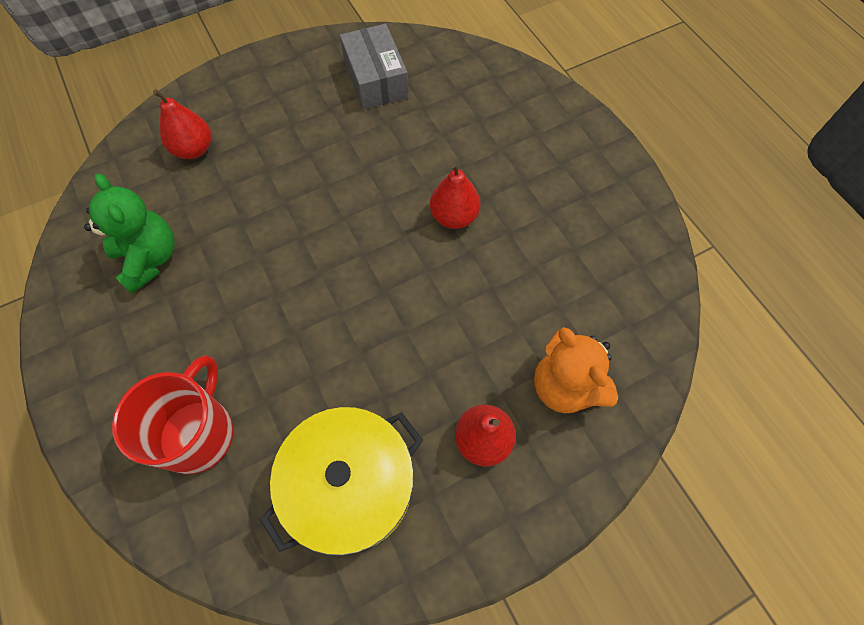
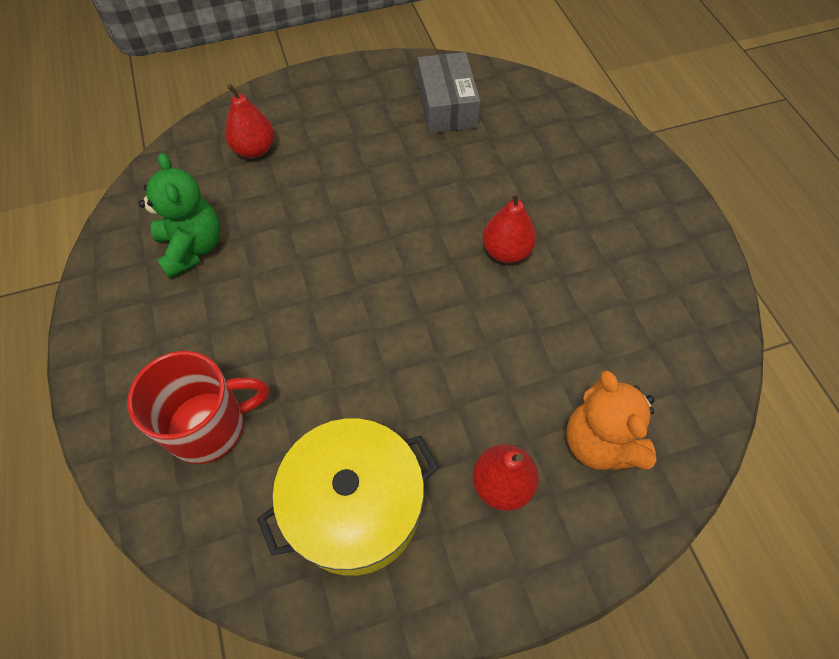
camera: 10 degrees right, 5 degrees down
(198, 433) = (209, 426): red mug -> red mug turned 45 degrees clockwise

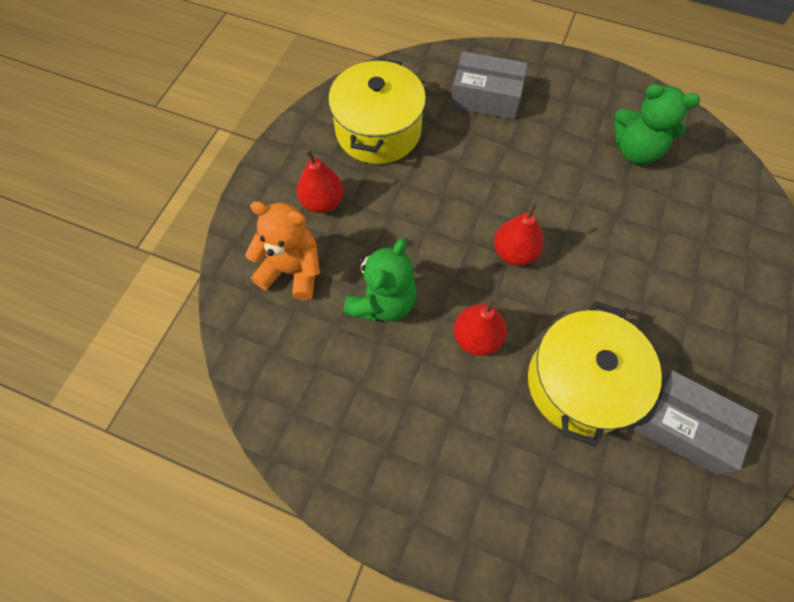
camera: 130 degrees right, 5 degrees up
(209, 426) = (486, 97): red mug -> grey box
(254, 149) = (720, 238): red pear -> red pear (514, 252)
(475, 170) = (579, 383): none -> yellow pot
(548, 339) = (382, 302): none -> green teddy bear

